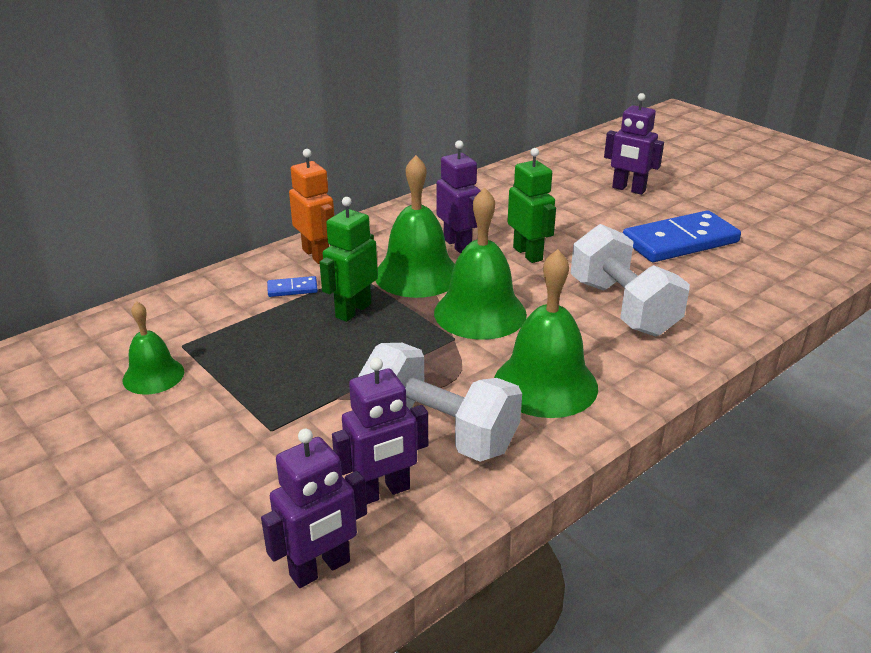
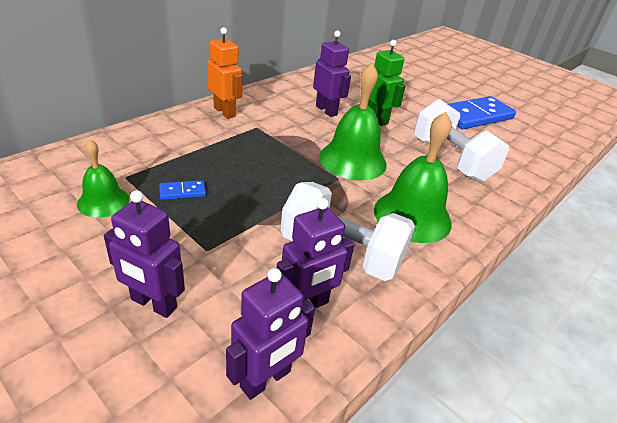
camera: 10 degrees left, 5 degrees up
(292, 289) = (210, 136): blue domino -> blue domino (182, 192)
(353, 310) = (258, 154): green robot -> none
(417, 274) = (301, 130): green bell -> none
(628, 189) = (432, 80): purple robot -> purple robot (153, 304)

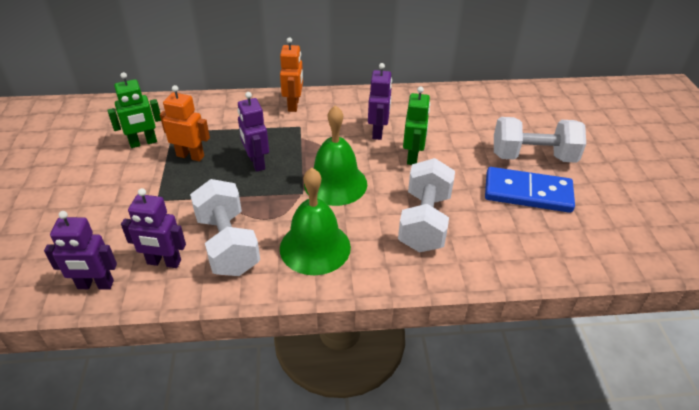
camera: 45 degrees right, 5 degrees up
(103, 201) = (143, 143): green bell -> green robot
(153, 304) = (97, 215): purple robot -> purple robot (256, 163)
(182, 192) = (190, 156): blue domino -> orange robot
(444, 93) = (533, 157): none -> white dumbbell

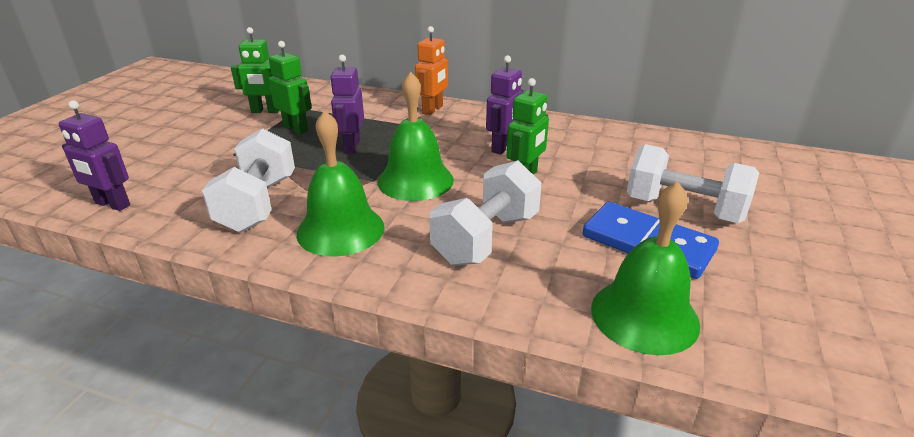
camera: 25 degrees right, 10 degrees down
(164, 262) = (186, 203): purple robot -> none
(190, 156) = (296, 128): orange robot -> green robot
(557, 250) = (644, 315): none -> green bell

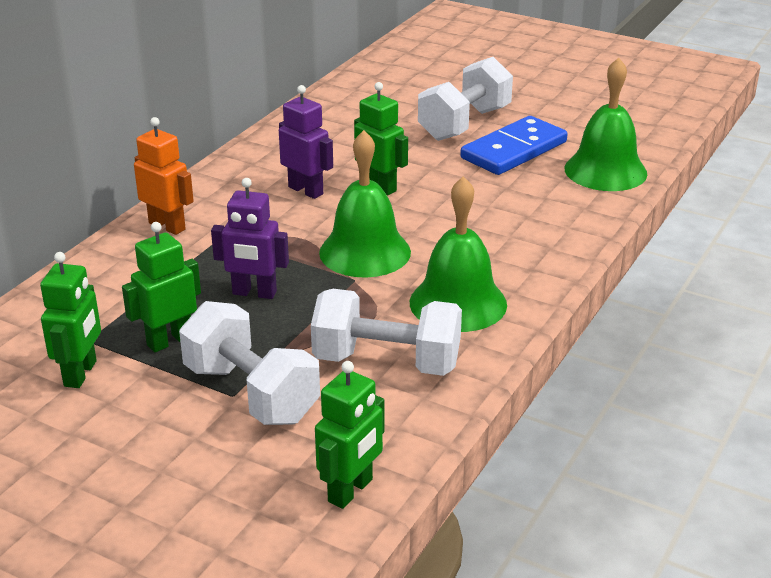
camera: 80 degrees left, 0 degrees up
(112, 204) = (351, 491): purple robot -> green robot
(486, 238) = (492, 222): white dumbbell -> white dumbbell (251, 393)

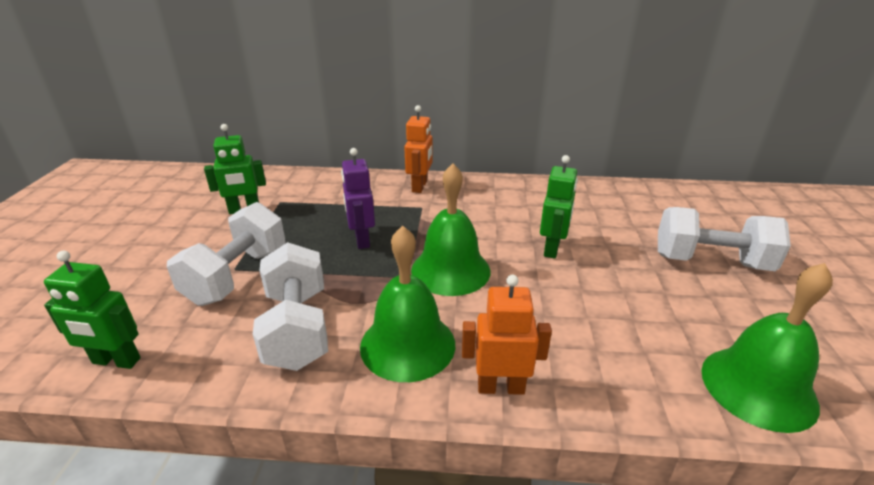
camera: 65 degrees right, 0 degrees up
(169, 340) = (290, 227): green robot -> none
(306, 190) = (512, 219): purple robot -> none
(513, 150) = (706, 304): blue domino -> none
(539, 271) = (501, 387): none -> orange robot

